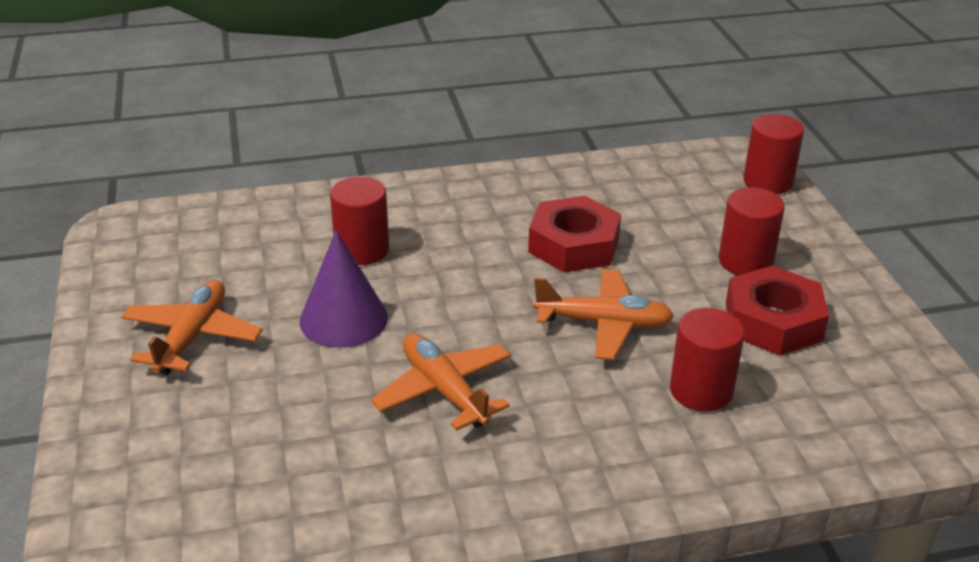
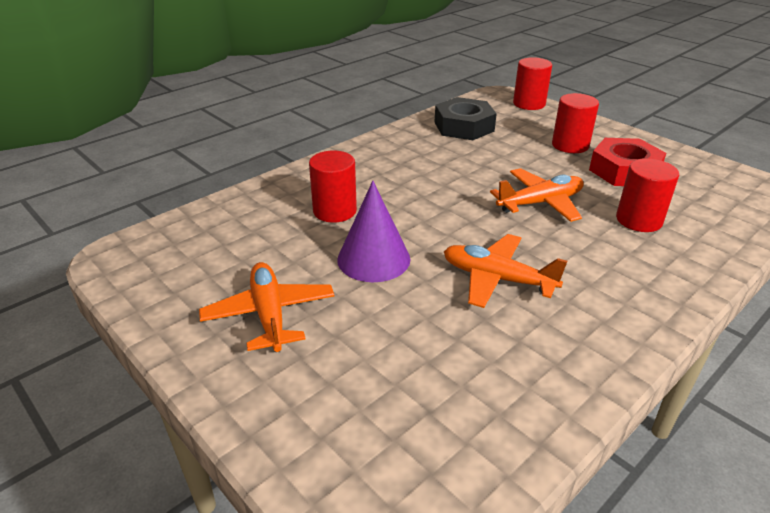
camera: 30 degrees left, 0 degrees up
(574, 245) = (467, 166): red nut -> none
(634, 189) = (464, 126): none -> black nut

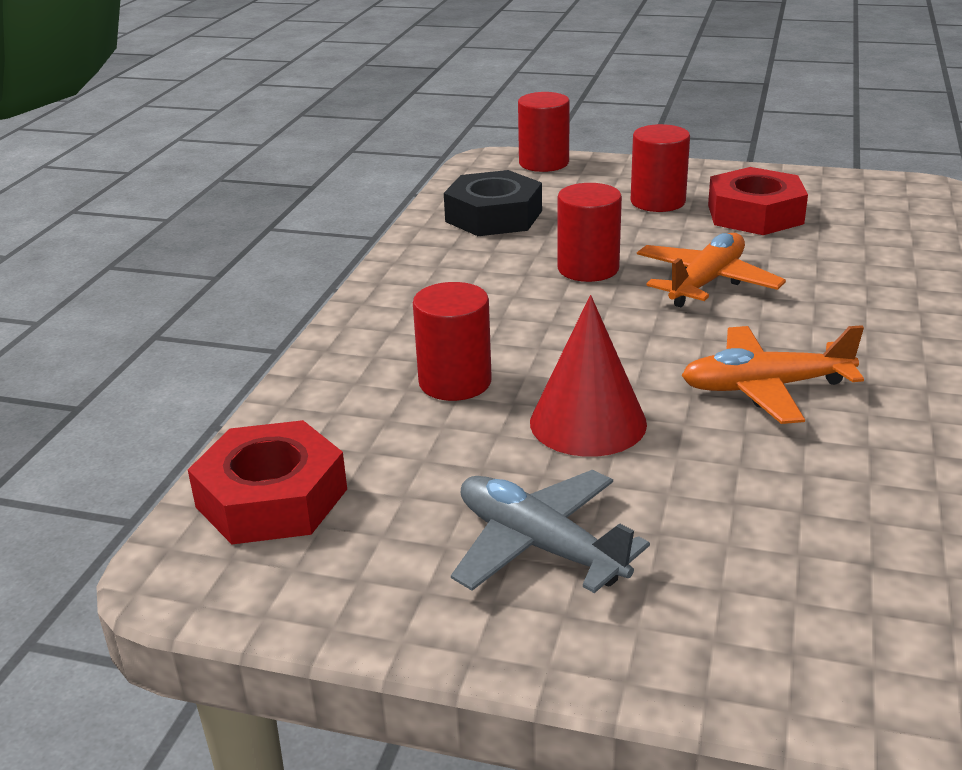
camera: 30 degrees left, 5 degrees down
(187, 237) = (272, 498): none -> red nut
(269, 314) = (539, 546): orange plane -> grey plane
(373, 259) = (588, 422): purple cone -> red cone
(639, 220) = (835, 266): red cylinder -> red cylinder (588, 269)

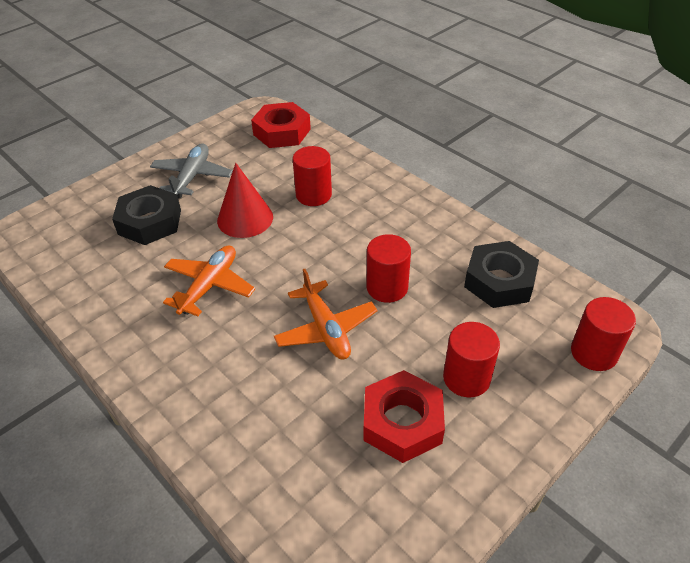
camera: 120 degrees right, 15 degrees up
(539, 546) = (192, 177): grey plane -> grey plane turned 60 degrees counterclockwise
(725, 526) = (150, 222): none -> black nut

